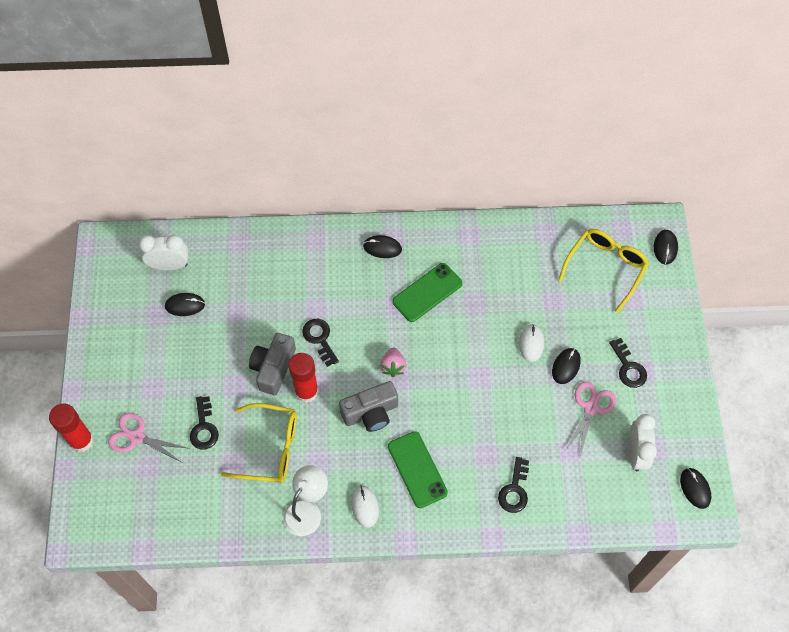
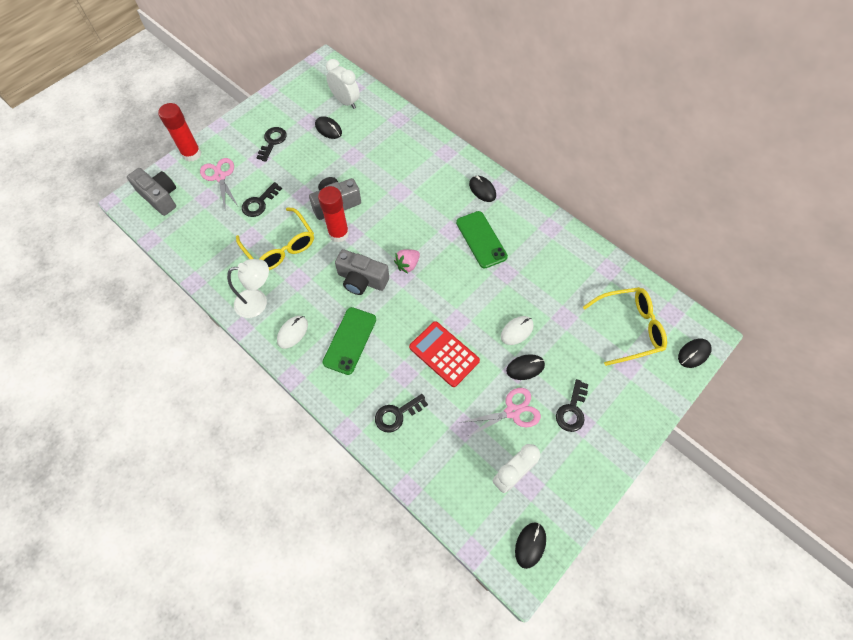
camera: 45 degrees right, 0 degrees up
(102, 506) = (160, 197): none -> grey camera
(320, 339) = (382, 210): black key -> black key (272, 142)
(427, 292) = (481, 239): green phone -> green phone turned 60 degrees clockwise
(498, 411) = (444, 354): none -> red calculator

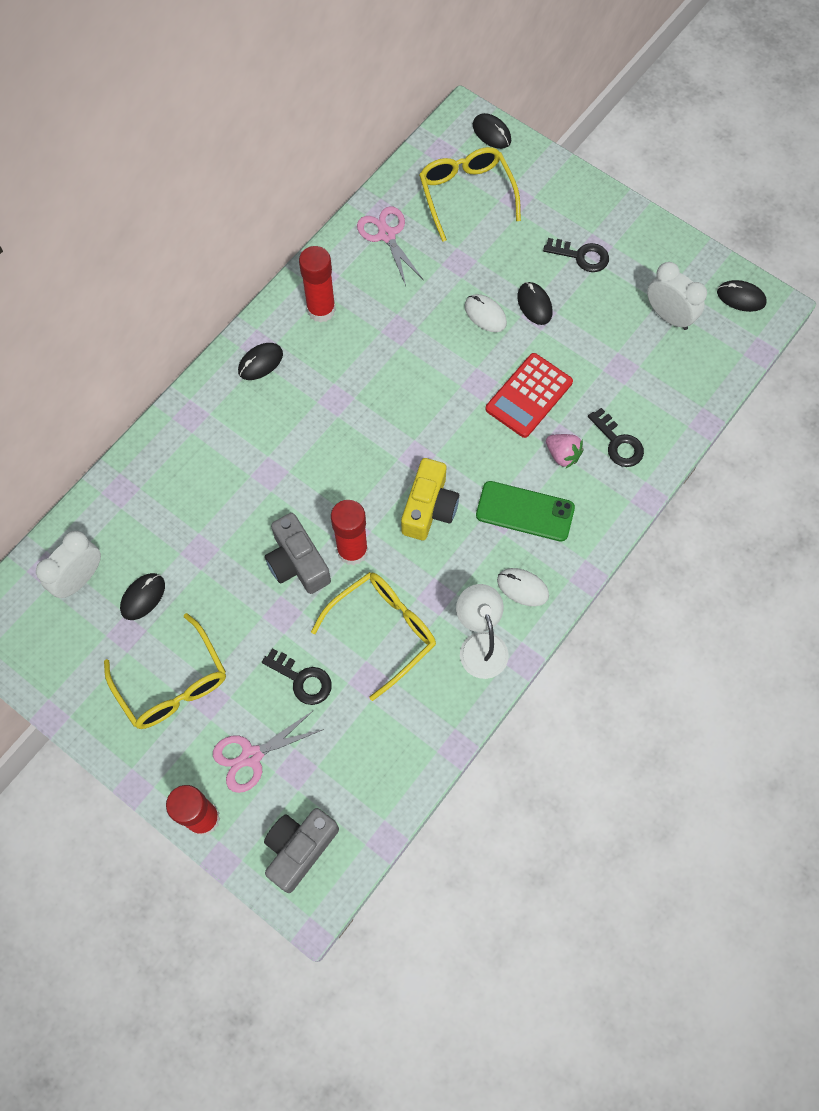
camera: 95 degrees left, 5 degrees up
(272, 142) = (173, 684): black key -> yellow glasses
(362, 280) = (429, 508): grey camera -> yellow camera
(407, 265) = (398, 451): pink strawberry -> pink strawberry (562, 455)
(481, 239) = (348, 361): green phone -> none
(512, 411) = (593, 317): pink scissors -> pink scissors (386, 235)
(523, 226) = (321, 310): none -> red glue stick

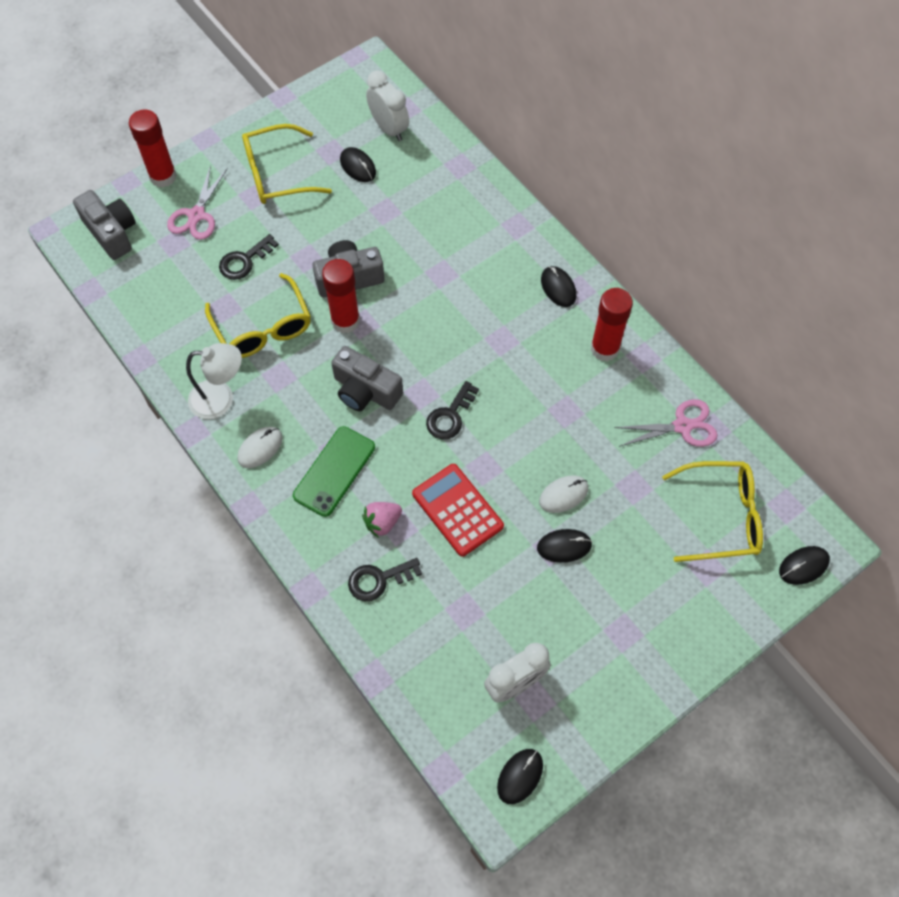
camera: 105 degrees right, 5 degrees down
(251, 756) = (196, 215): pink scissors -> pink scissors turned 150 degrees counterclockwise
(429, 508) = (365, 391): yellow camera -> grey camera
(581, 256) = (615, 614): black key -> black key (450, 416)

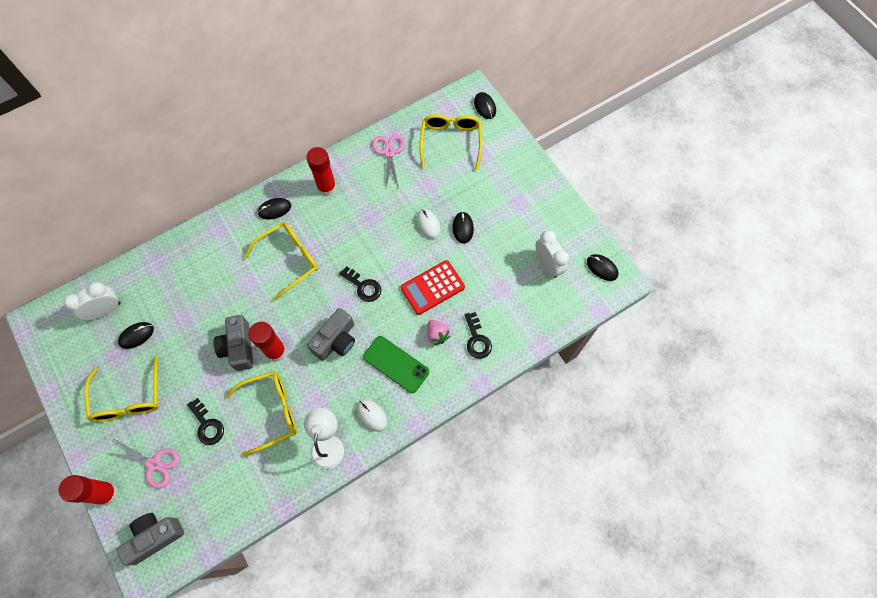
camera: 85 degrees left, 5 degrees up
(481, 317) = (289, 260): none -> yellow glasses

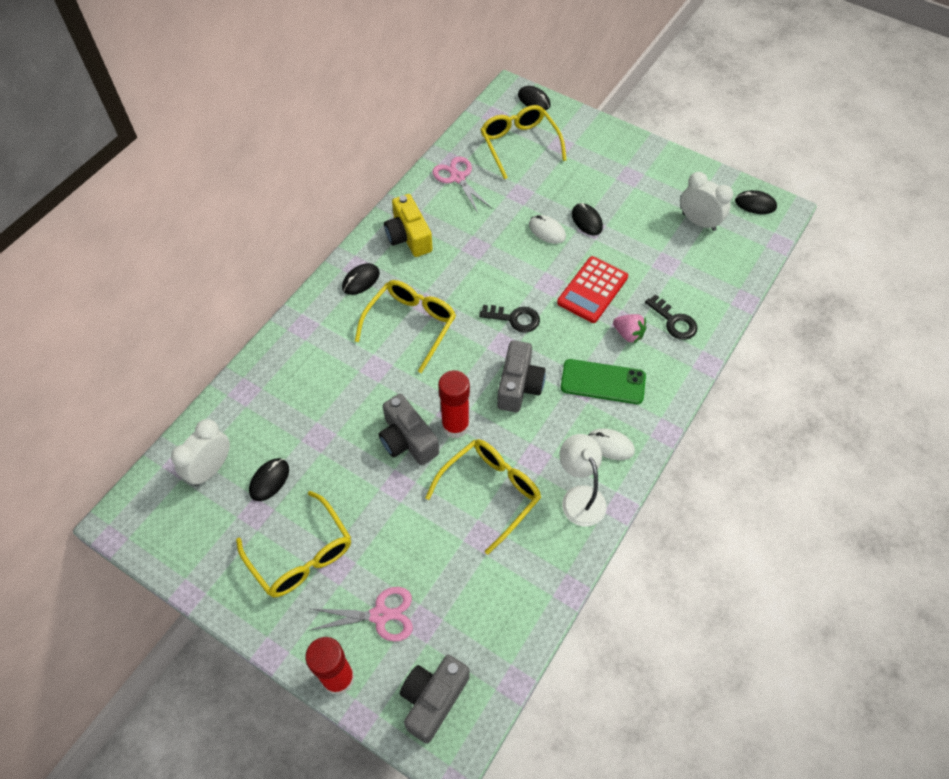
camera: 25 degrees left, 10 degrees down
(207, 425) = (421, 541): black key -> none
(327, 187) = (409, 237): red glue stick -> yellow camera

